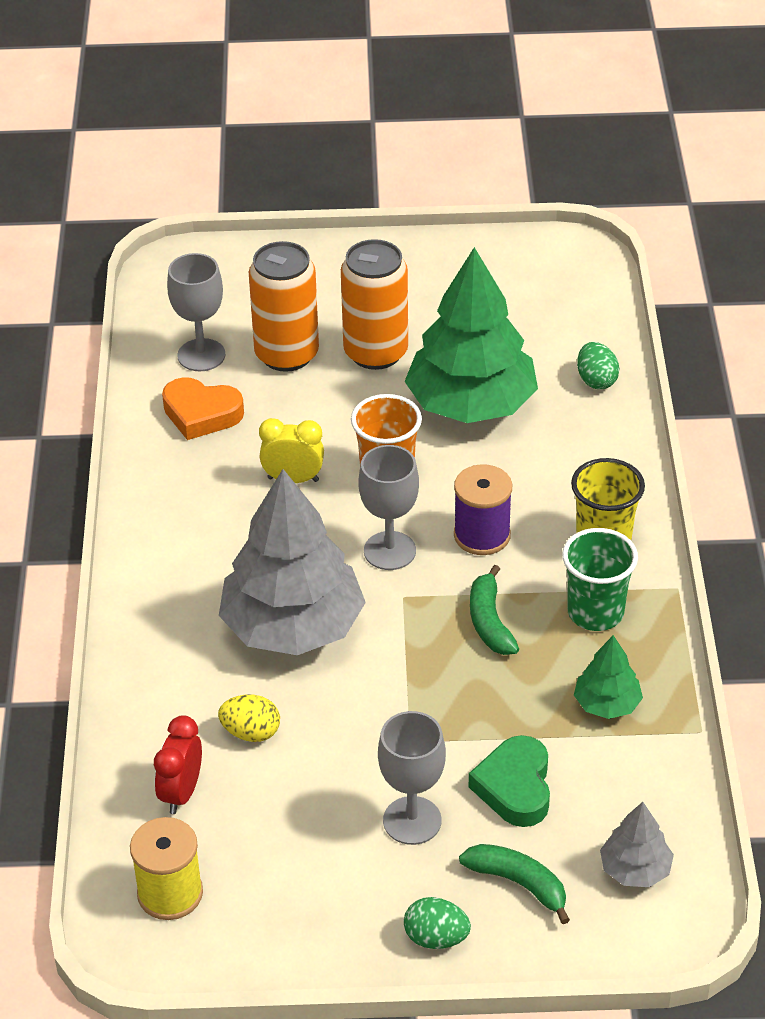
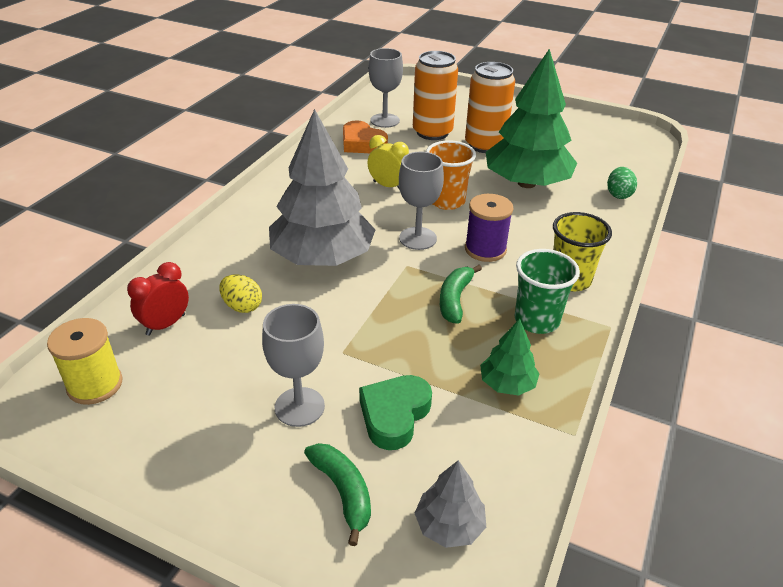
camera: 25 degrees right, 5 degrees down
(436, 938) = (244, 506): green egg -> none

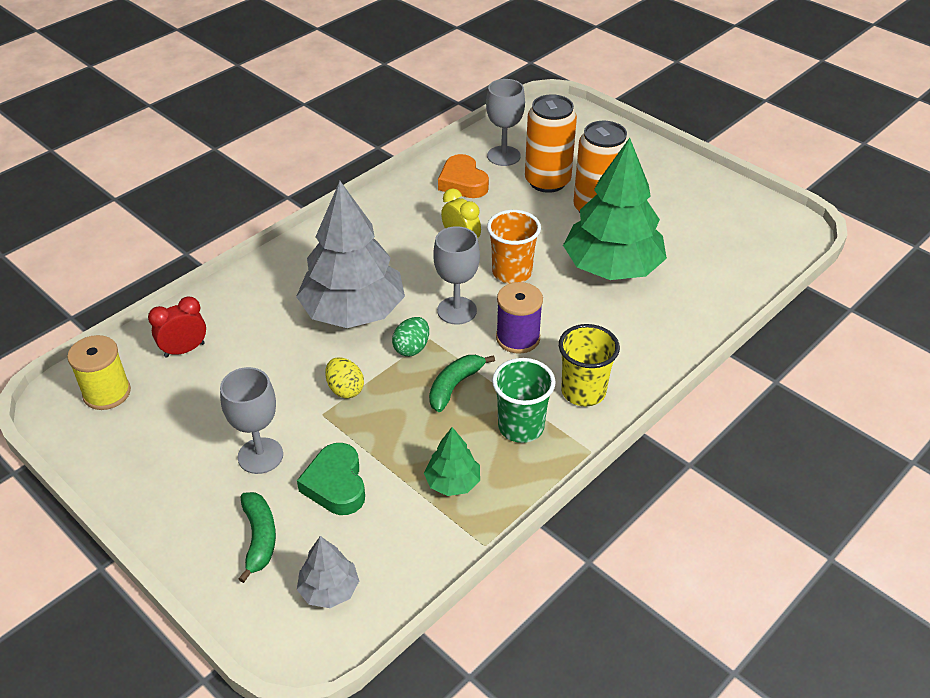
camera: 20 degrees right, 5 degrees up
(242, 306) = (256, 347): yellow egg -> yellow egg (345, 389)
(394, 415) = (336, 484): green heart -> green heart turned 60 degrees counterclockwise
(618, 194) = (707, 303): green egg -> green egg (412, 348)

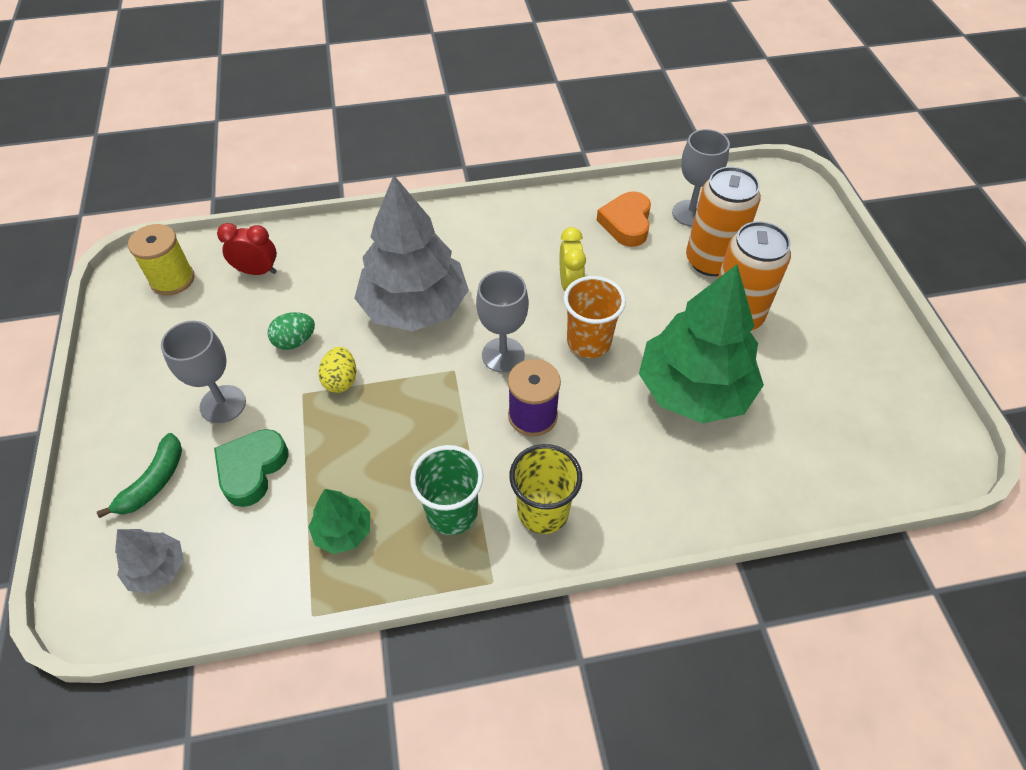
camera: 35 degrees right, 10 degrees up
(412, 348) = (430, 371): green egg -> green egg (295, 341)
(454, 386) = (432, 432): green banana -> none

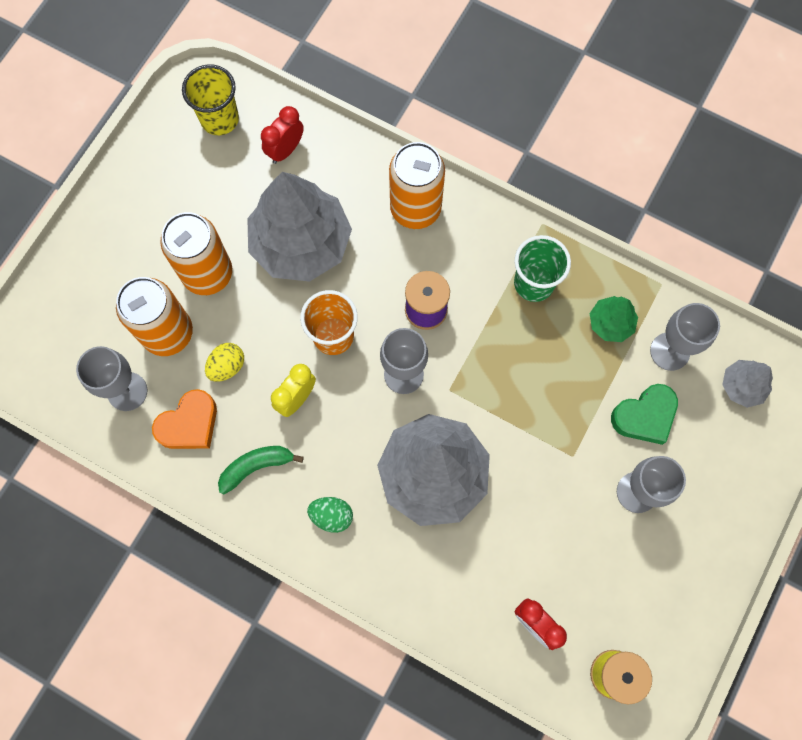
camera: 140 degrees left, 20 degrees up
(154, 482) = (717, 458): green banana -> green banana (256, 467)
(260, 548) = (670, 351): none -> grey goblet
(295, 341) = (549, 513): green egg -> green egg (331, 516)
(341, 380) = (537, 446): yellow egg -> yellow egg (227, 366)
(543, 511) = (477, 241): yellow cup -> yellow cup (219, 119)
(631, 497) = (415, 208): none -> orange can
(694, 390) = (301, 243): green tree -> grey tree
(803, 457) = (285, 150): none -> red clock

